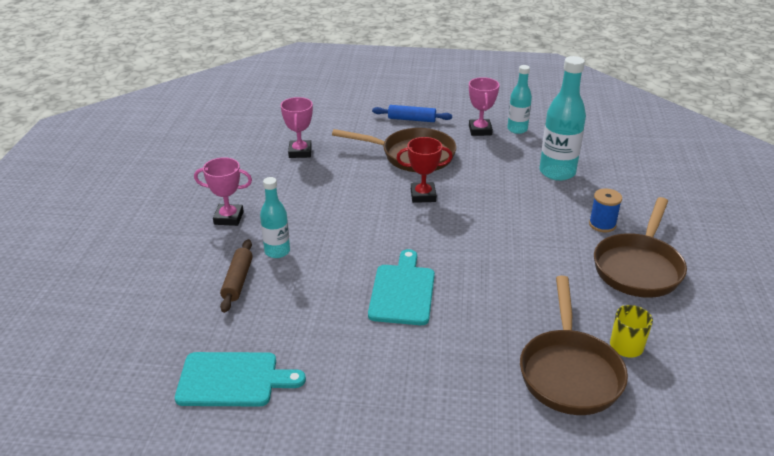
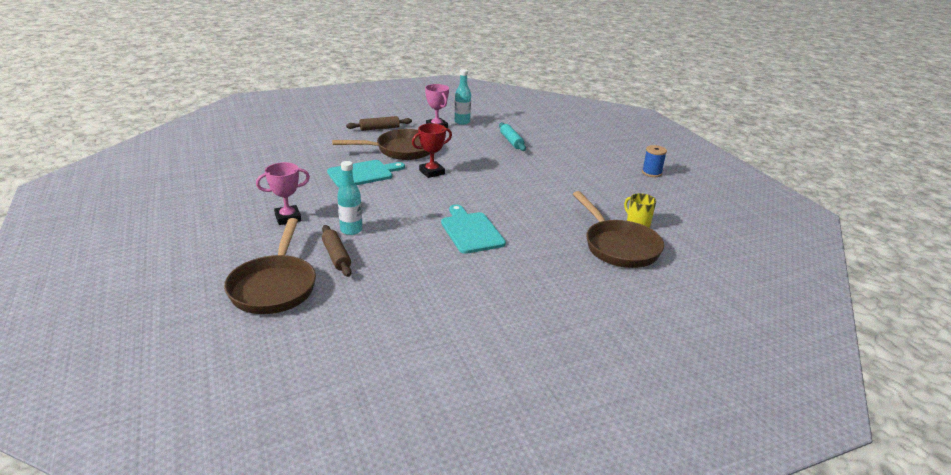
camera: 30 degrees left, 5 degrees down
(232, 380) = (394, 318): turquoise cutting board -> turquoise cutting board (363, 174)
(300, 152) = (308, 164): pink trophy -> none
(411, 119) = (379, 128): blue rolling pin -> brown rolling pin
(557, 172) = (511, 141): turquoise bottle -> turquoise rolling pin
(602, 224) = (565, 164): blue spool -> blue spool (651, 173)
(638, 267) = (607, 182): brown pan -> brown pan (274, 286)

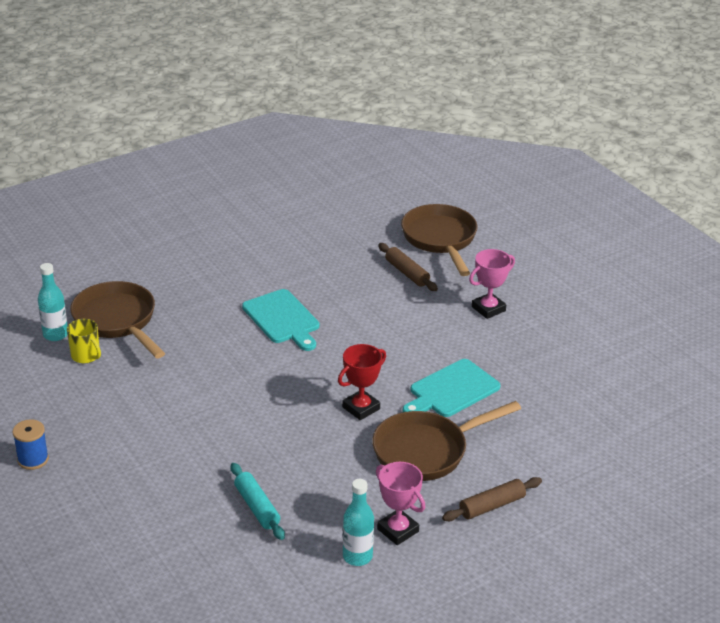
camera: 170 degrees right, 5 degrees up
(351, 230) = (411, 303): turquoise bottle -> turquoise bottle (55, 335)

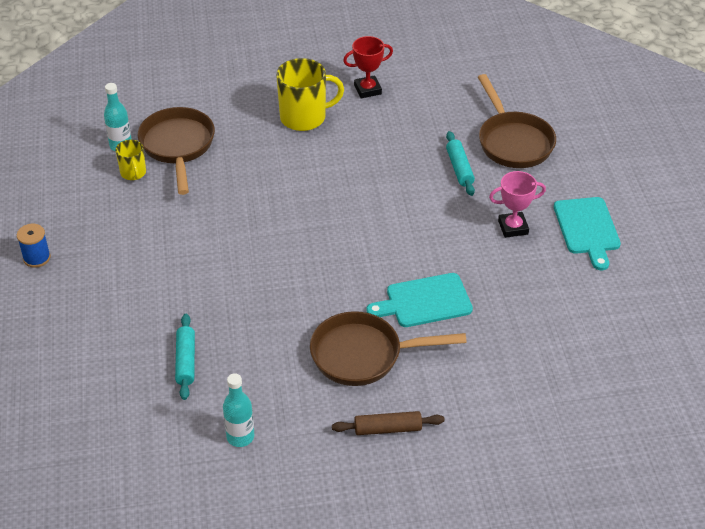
camera: 25 degrees right, 10 degrees up
(229, 265) = (304, 117): none -> yellow mug
(282, 319) = (318, 184): turquoise cutting board -> turquoise cutting board (587, 229)
(361, 408) = (332, 294): red trophy -> red trophy (367, 90)
(398, 530) = (290, 424): pink trophy -> none
(407, 273) = (459, 168): brown rolling pin -> turquoise rolling pin
(440, 239) = (513, 141): brown pan -> brown pan turned 150 degrees clockwise

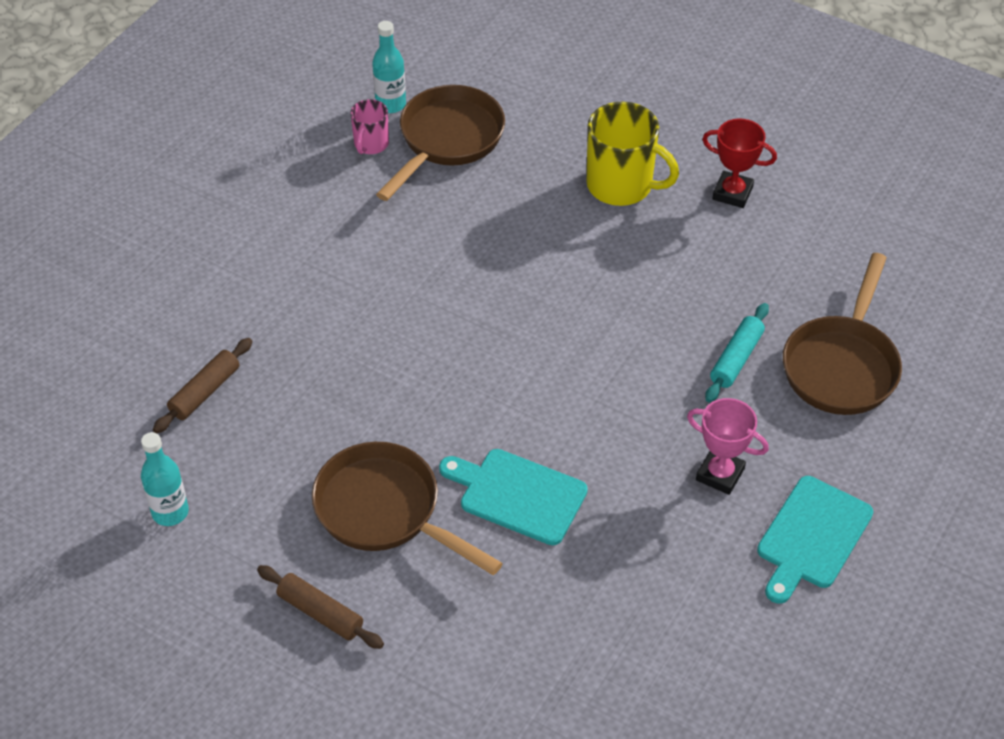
camera: 40 degrees right, 5 degrees up
(37, 258) = (184, 183): blue spool -> none
(133, 173) = (371, 144): yellow mug -> pink mug
(186, 361) = (205, 392): turquoise rolling pin -> brown rolling pin

